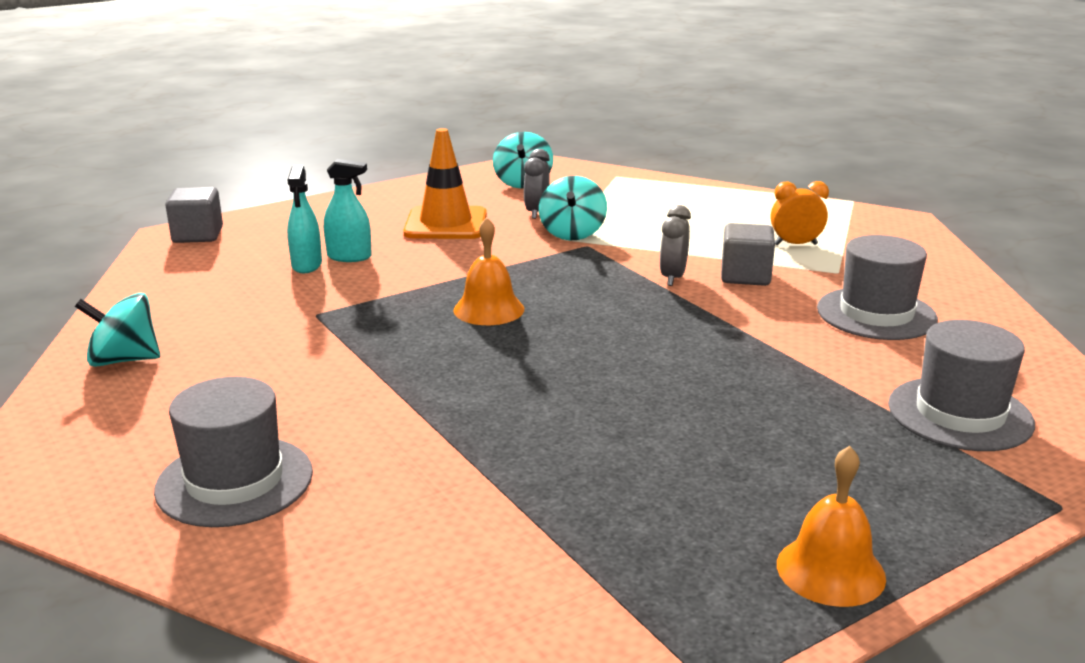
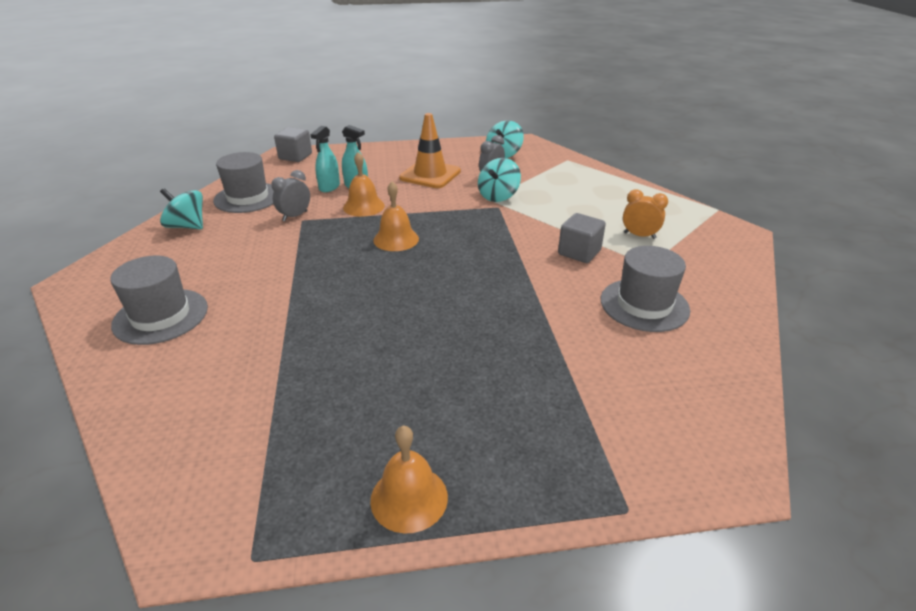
camera: 25 degrees right, 10 degrees up
(392, 279) = (363, 206): none -> orange bell
(673, 278) = (529, 242): grey clock -> grey clock (295, 216)
(960, 414) = (626, 405): grey hat -> grey hat (248, 198)

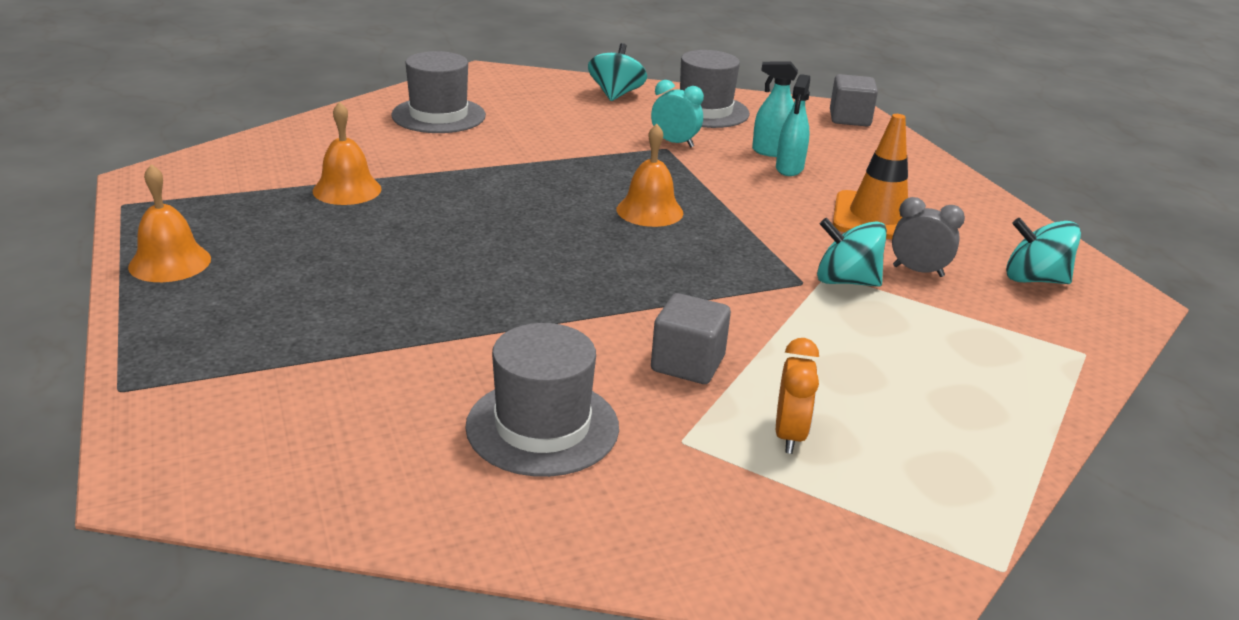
camera: 75 degrees right, 5 degrees down
(295, 216) = (674, 143): grey clock -> turquoise clock
(363, 206) = (730, 180): orange bell -> orange bell (347, 190)

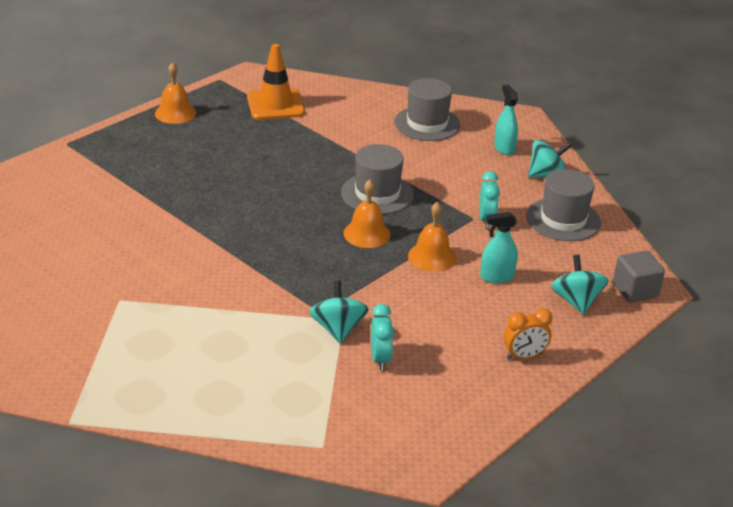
camera: 65 degrees right, 5 degrees up
(347, 190) = (294, 129): orange bell -> orange bell (431, 257)
(542, 427) = (106, 256): grey hat -> grey hat (377, 194)
(687, 364) = (192, 287): grey cube -> none
(772, 152) = (519, 264): turquoise spray bottle -> turquoise spray bottle (504, 148)
(789, 435) = (145, 334): orange clock -> orange clock (524, 356)
(877, 218) = (451, 330): orange traffic cone -> orange traffic cone (275, 105)
(918, 271) = (380, 359): grey clock -> turquoise clock
(1034, 279) = (416, 416): turquoise spinning top -> turquoise spinning top (576, 301)

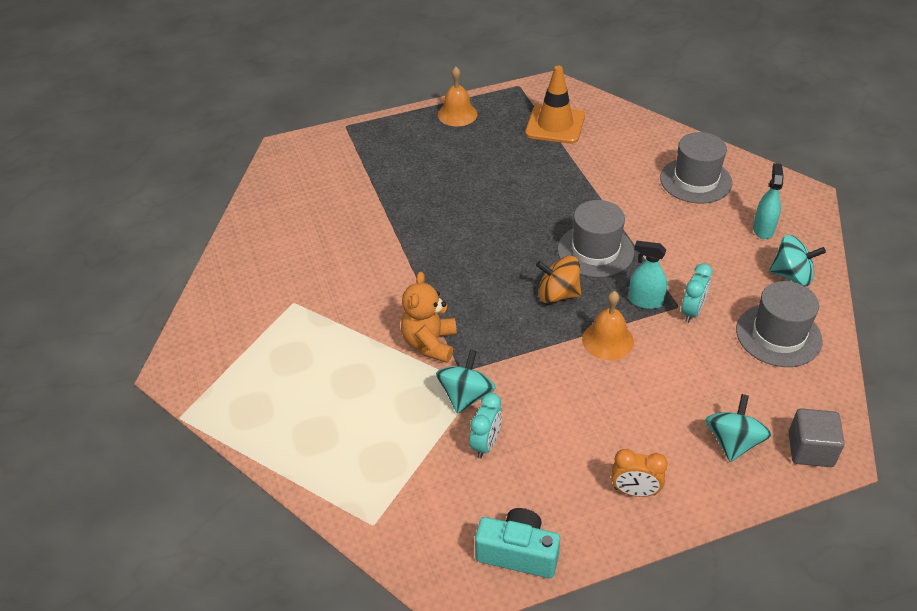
camera: 30 degrees right, 10 degrees up
(277, 298) = (430, 343): none -> orange teddy bear
(367, 234) = (558, 294): orange bell -> orange spinning top
(460, 427) = (518, 553): none -> turquoise camera
(496, 277) = (662, 385): turquoise spray bottle -> turquoise spray bottle (645, 301)

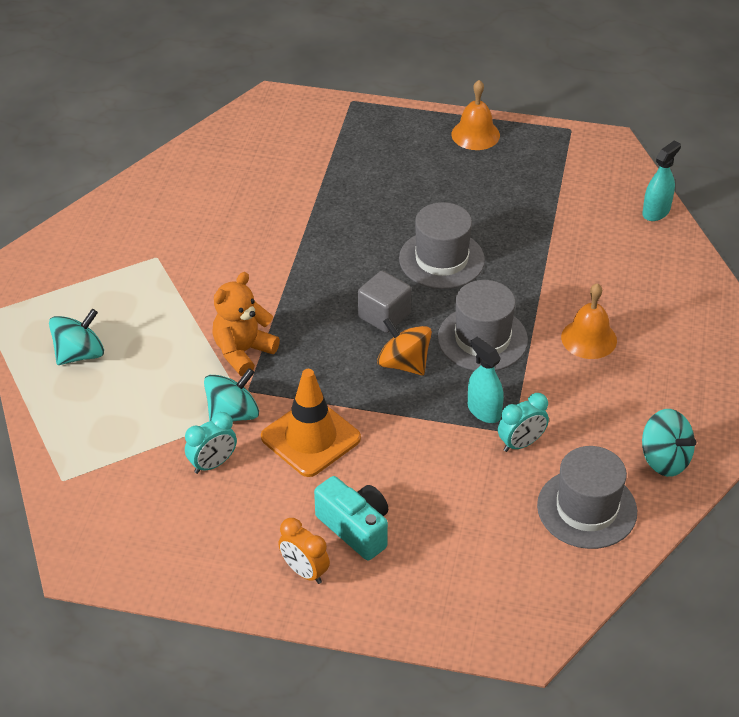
camera: 30 degrees right, 0 degrees up
(518, 553) = (157, 566): turquoise camera -> turquoise camera (355, 528)
(555, 125) = (568, 189): orange traffic cone -> orange traffic cone (310, 438)
(607, 340) = (410, 429): orange bell -> orange bell (589, 338)
(695, 180) = (663, 315): grey hat -> grey hat (441, 259)
(733, 442) = (437, 579): turquoise spinning top -> turquoise spinning top (79, 354)
(763, 229) = (684, 399): turquoise spray bottle -> turquoise spray bottle (656, 212)
(810, 450) = (505, 625): grey cube -> grey cube (384, 315)

